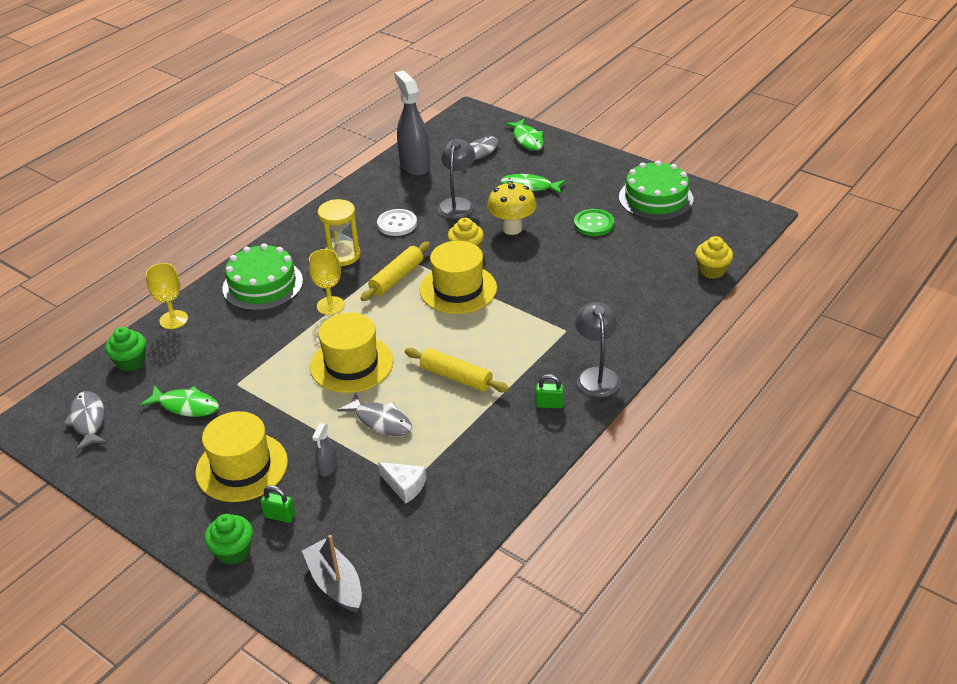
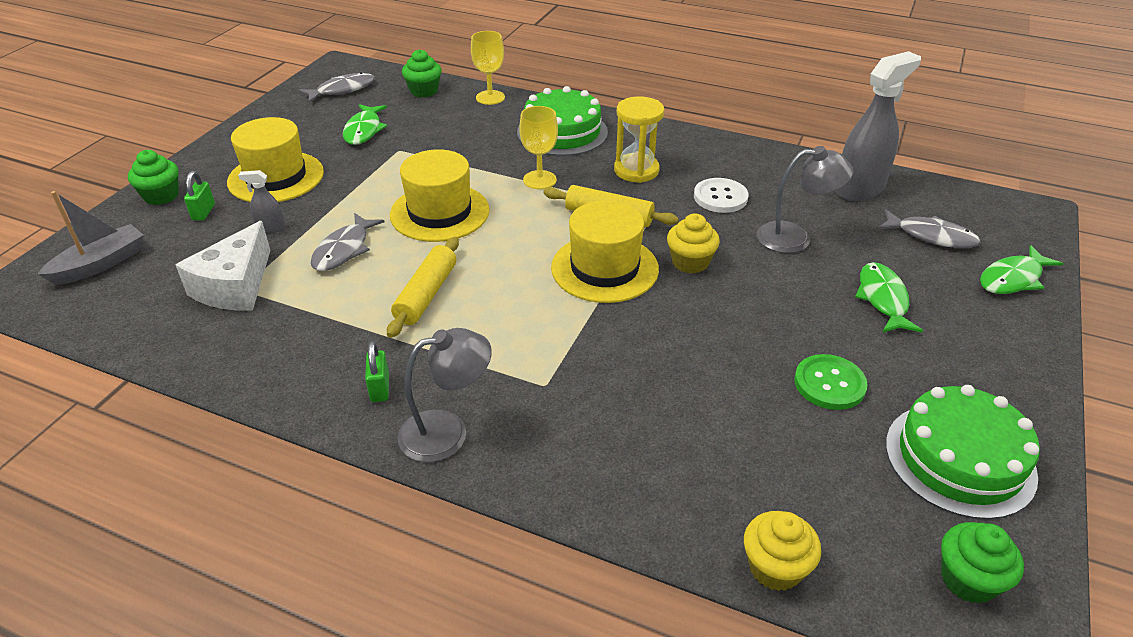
camera: 75 degrees right, 0 degrees up
(405, 486) = (235, 286): white cheese -> white cheese, size x1.72
(512, 228) = (765, 296): yellow mushroom -> none
(725, 217) = (968, 579): none -> green cupcake

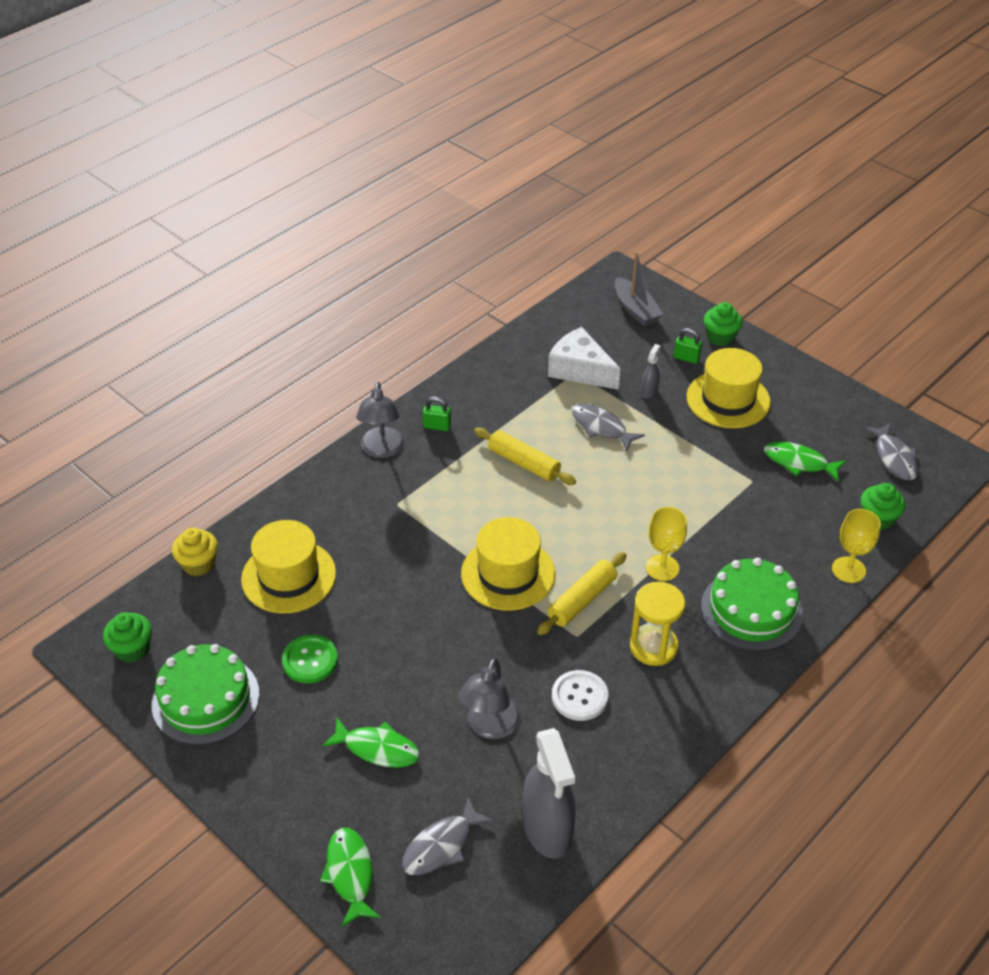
camera: 110 degrees right, 5 degrees up
(440, 212) = (633, 490): yellow hat -> yellow hat (288, 576)
(690, 262) = (490, 633): yellow cupcake -> none

